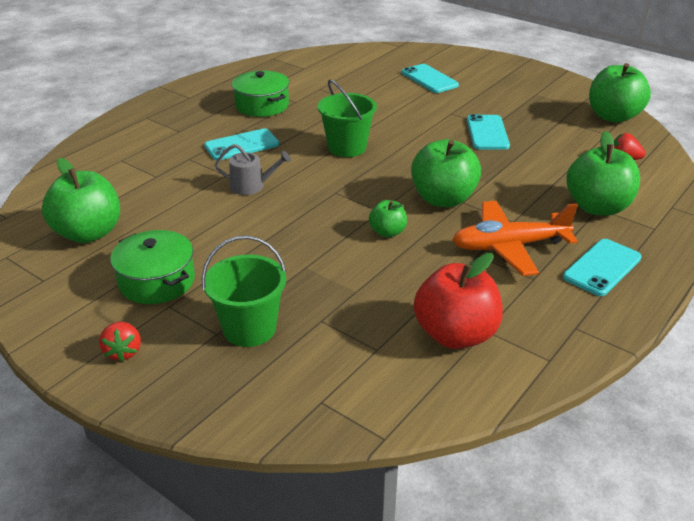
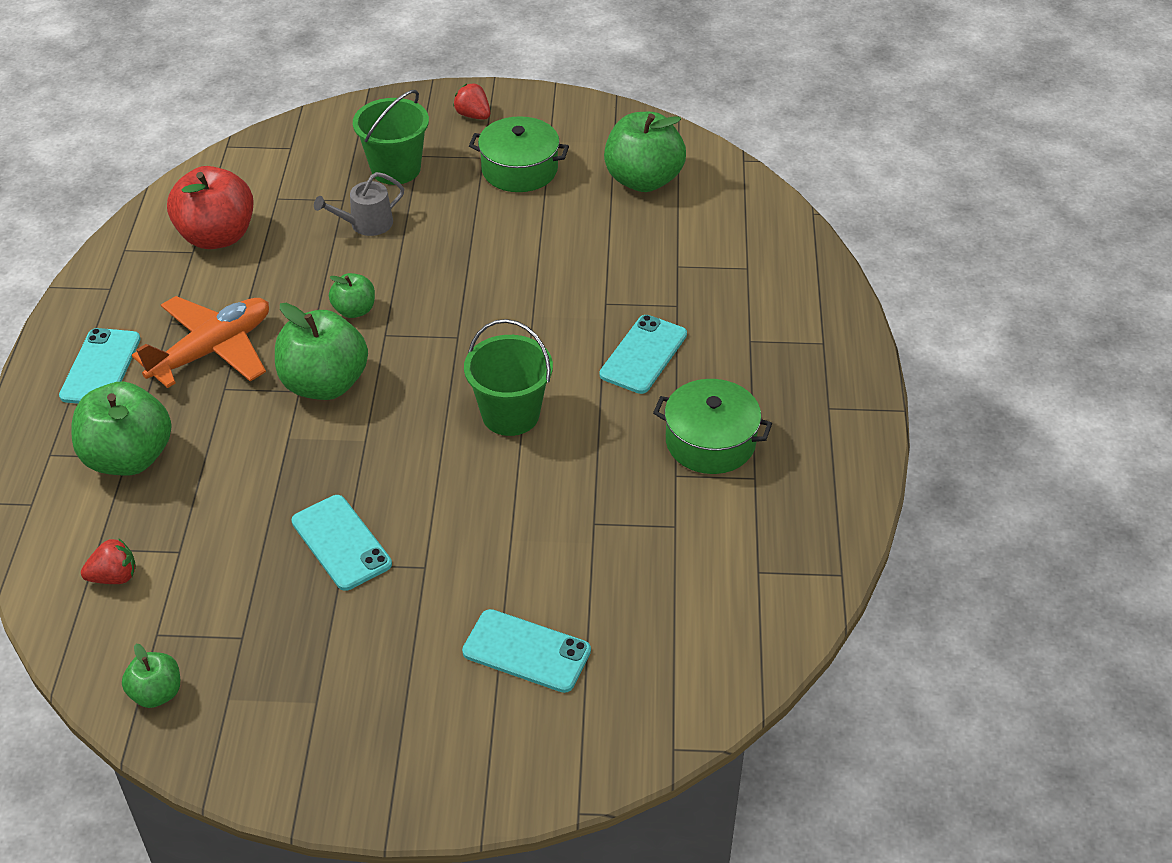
camera: 145 degrees right, 10 degrees up
(252, 186) = (558, 301): grey watering can -> grey watering can (366, 224)
(613, 117) = (156, 693): green apple -> green apple, size x0.52

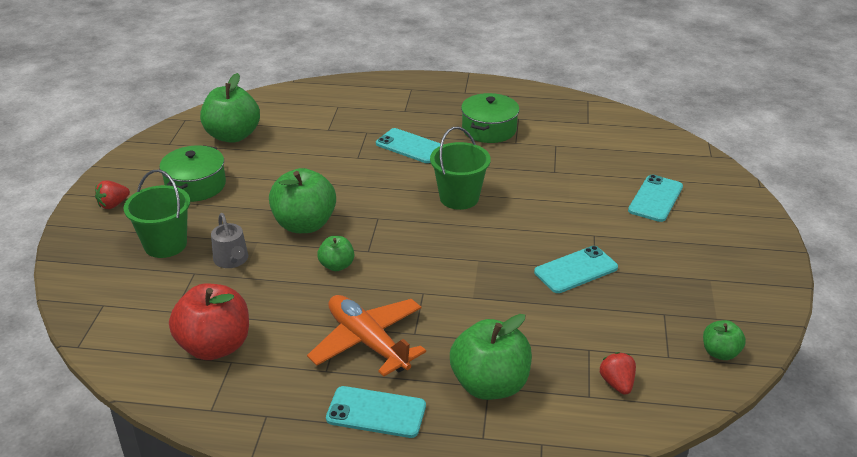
camera: 85 degrees left, 10 degrees down
(324, 384) = (417, 280): green apple -> green apple (304, 224)

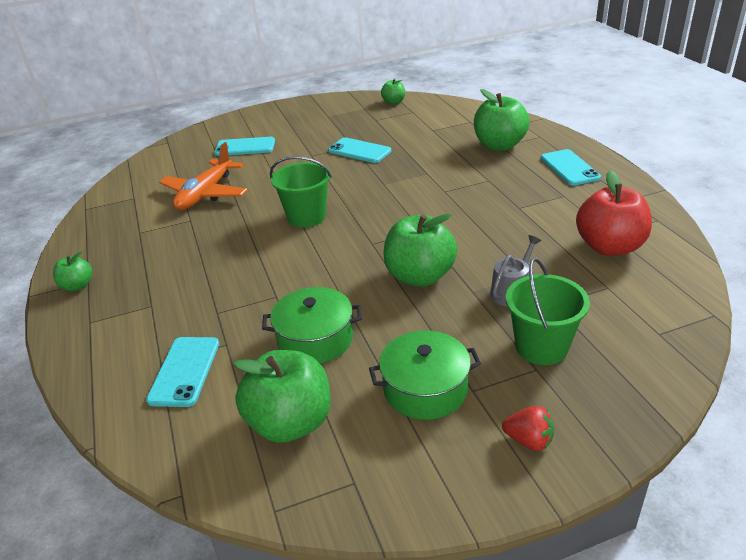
camera: 115 degrees left, 0 degrees up
(337, 265) = (456, 236): green apple -> green apple (77, 286)
(368, 342) = (518, 192): orange plane -> orange plane (205, 194)
(410, 146) = (232, 272): turquoise phone -> turquoise phone (184, 371)
(489, 129) = (171, 240): green pot -> green pot (315, 339)
(617, 383) = (451, 117): red strawberry -> none

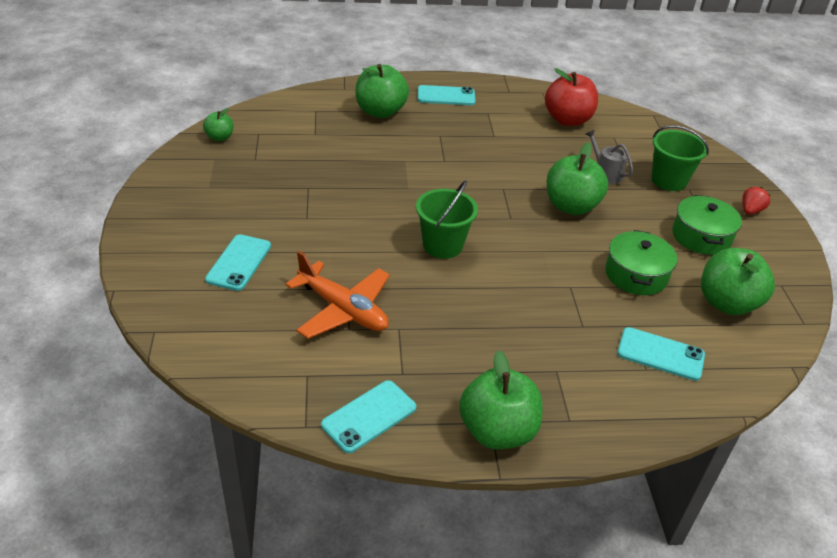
camera: 80 degrees left, 5 degrees up
(77, 286) = (497, 431): green apple -> green apple, size x1.91
(359, 151) = (324, 186): turquoise phone -> turquoise phone (369, 416)

